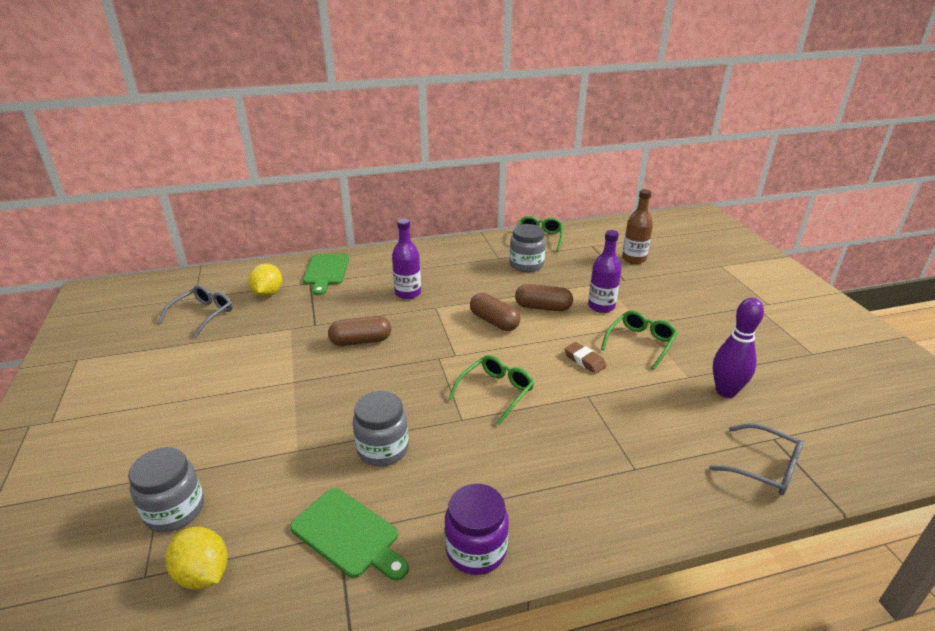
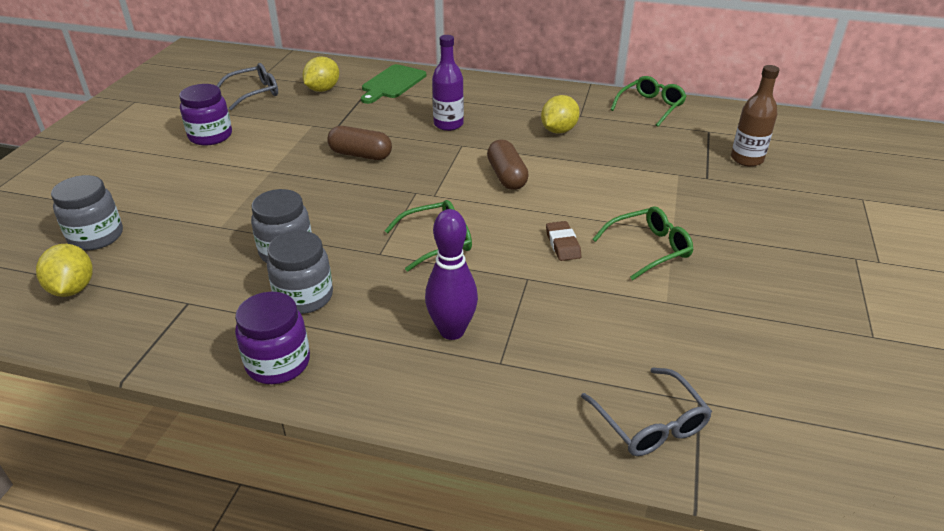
camera: 30 degrees right, 5 degrees up
(199, 368) = (210, 136): none -> purple jar
(348, 534) = (194, 306): green cutting board -> none
(495, 274) = (558, 130): none -> yellow lemon
(526, 265) = (604, 130): grey jar -> grey jar (304, 297)
(543, 307) = (575, 178): brown capsule -> none
(601, 306) = (645, 197): purple bottle -> none
(725, 391) = (696, 333): purple bowling pin -> purple bowling pin (452, 331)

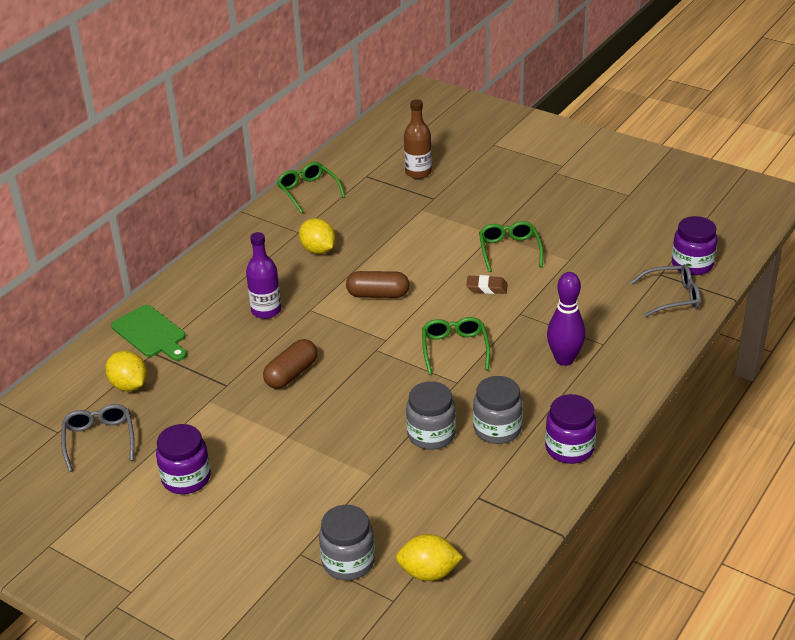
camera: 70 degrees left, 0 degrees up
(752, 437) = (692, 264): none -> purple jar

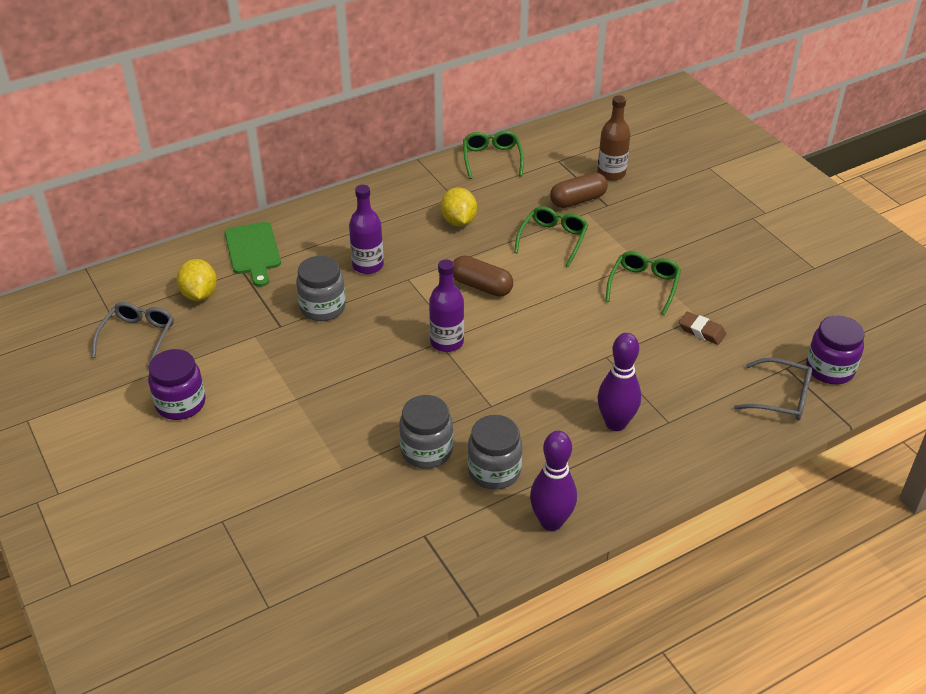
camera: 25 degrees right, 5 degrees up
(291, 374) = (344, 337): brown capsule -> brown capsule (578, 200)
(348, 562) = (257, 548): grey jar -> grey jar (322, 307)
(383, 347) = (447, 342): none -> purple bottle
(428, 572) = (321, 593): yellow lemon -> none
(455, 349) = (514, 370): green glasses -> green glasses (553, 240)
(487, 287) = (592, 317): brown eraser -> brown eraser (701, 331)
(569, 448) = (551, 522): purple jar -> purple bowling pin

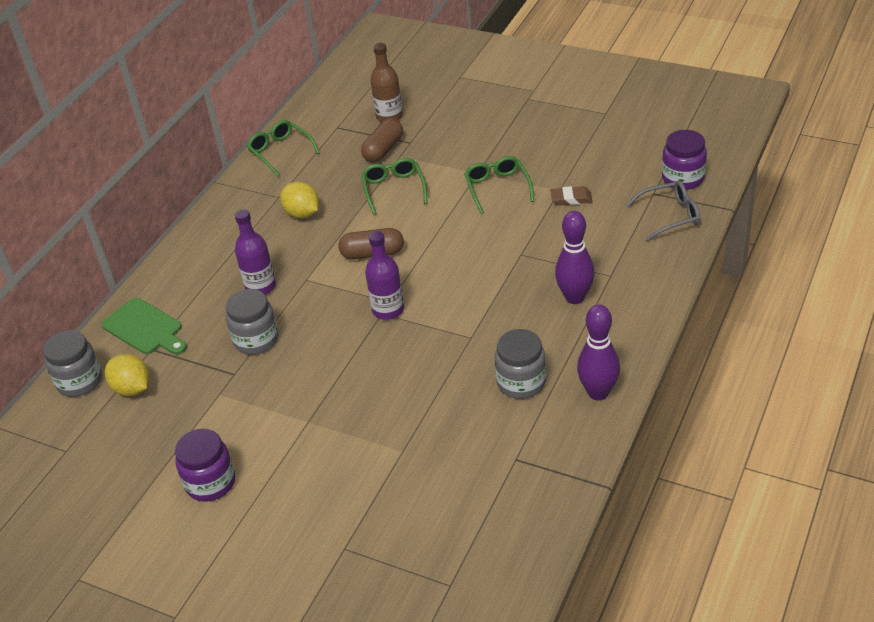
camera: 30 degrees left, 0 degrees up
(138, 337) = (111, 454): grey glasses -> none
(426, 451) = (455, 398): grey jar -> grey jar (79, 381)

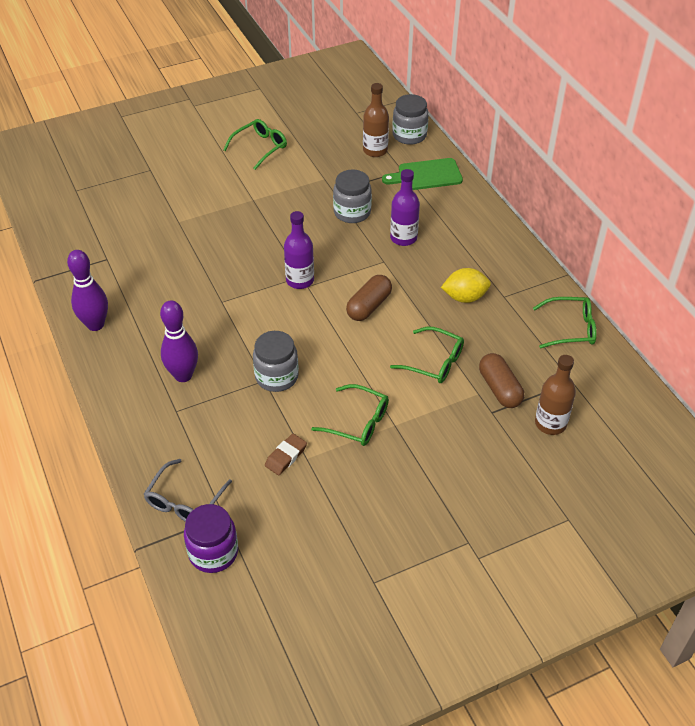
camera: 125 degrees right, 5 degrees up
(132, 388) = (375, 150): yellow lemon -> brown bottle
(210, 483) = (260, 148): purple jar -> green glasses
(521, 382) = (153, 298): grey jar -> grey jar (276, 377)

